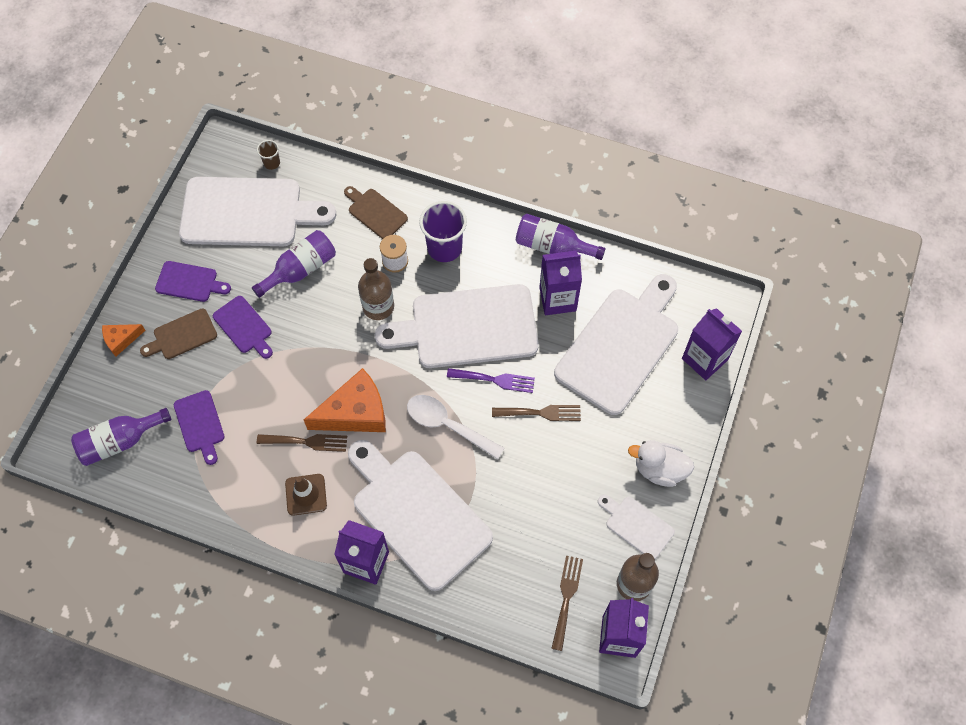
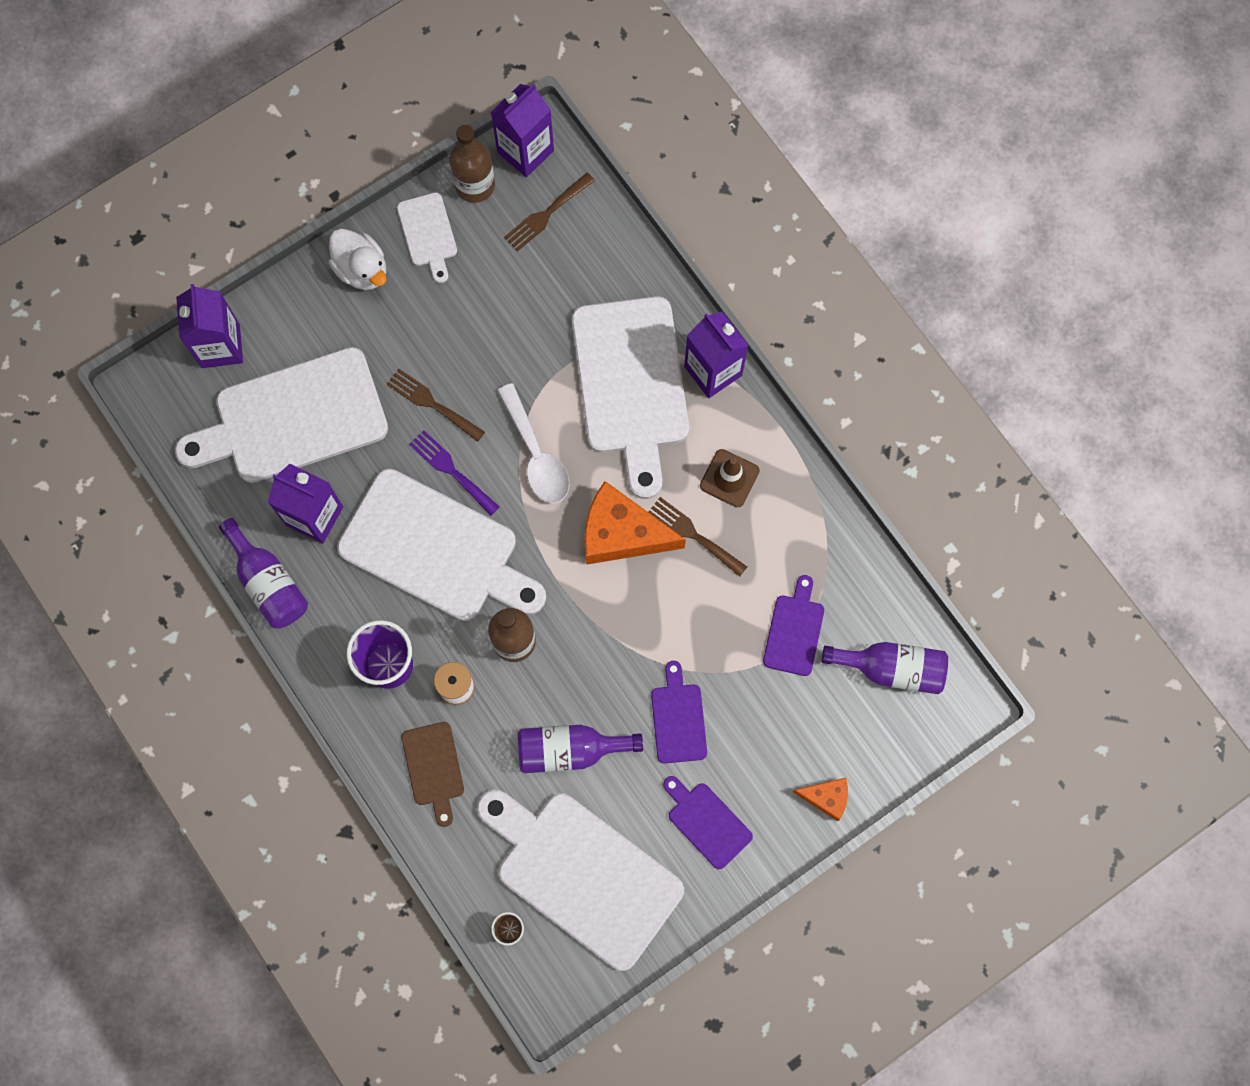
camera: 145 degrees left, 10 degrees up
(182, 335) = (754, 755): brown cutting board -> none

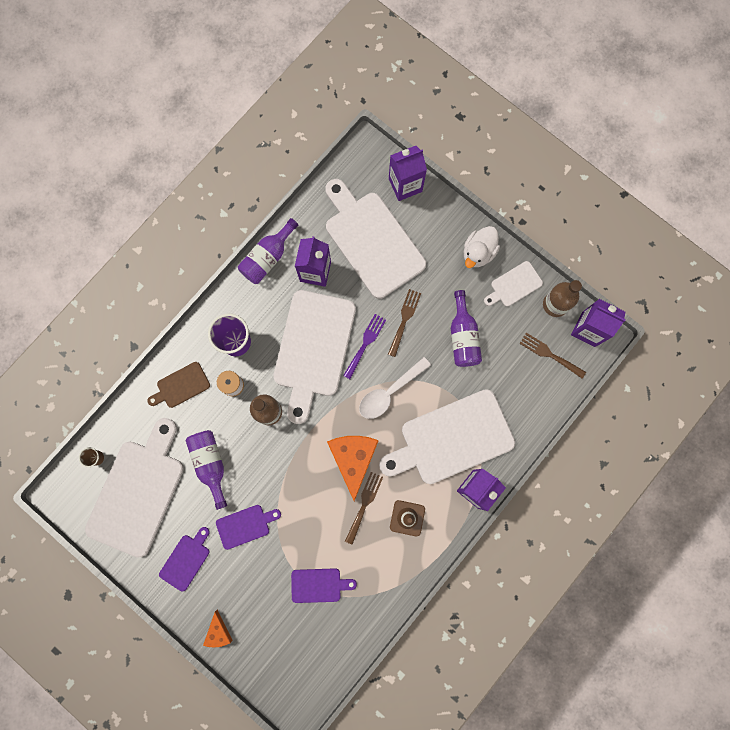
camera: 75 degrees right, 5 degrees up
(891, 669) = (310, 654): purple bottle -> purple bottle (463, 336)

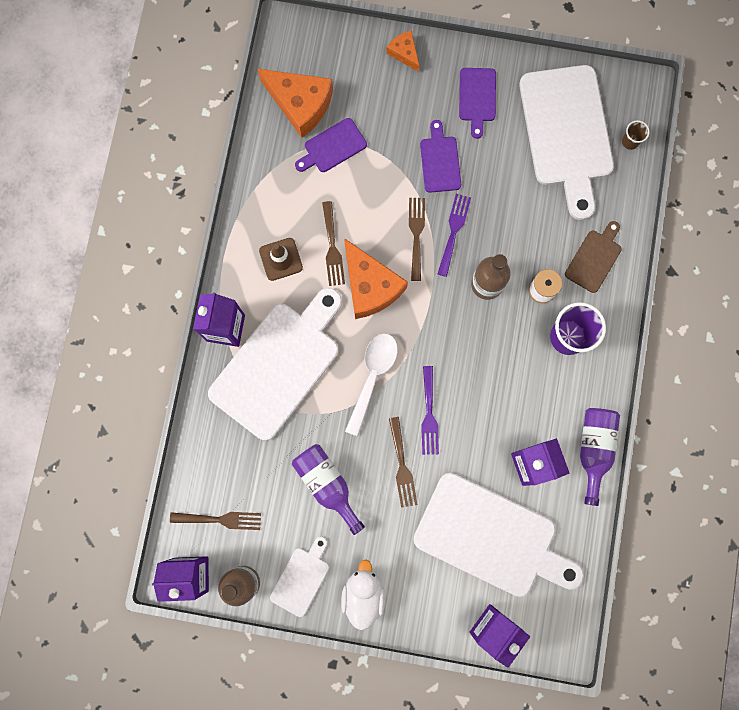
camera: 150 degrees right, 0 degrees up
(210, 464) = (512, 199): purple bottle -> none
(245, 525) = (440, 161): purple cutting board -> purple cutting board turned 135 degrees clockwise
(268, 465) = (453, 231): none -> purple fork
(297, 478) = (416, 234): none -> brown fork
(313, 349) = (481, 377): white cutting board -> none
(323, 636) = (300, 104): none -> orange cheese

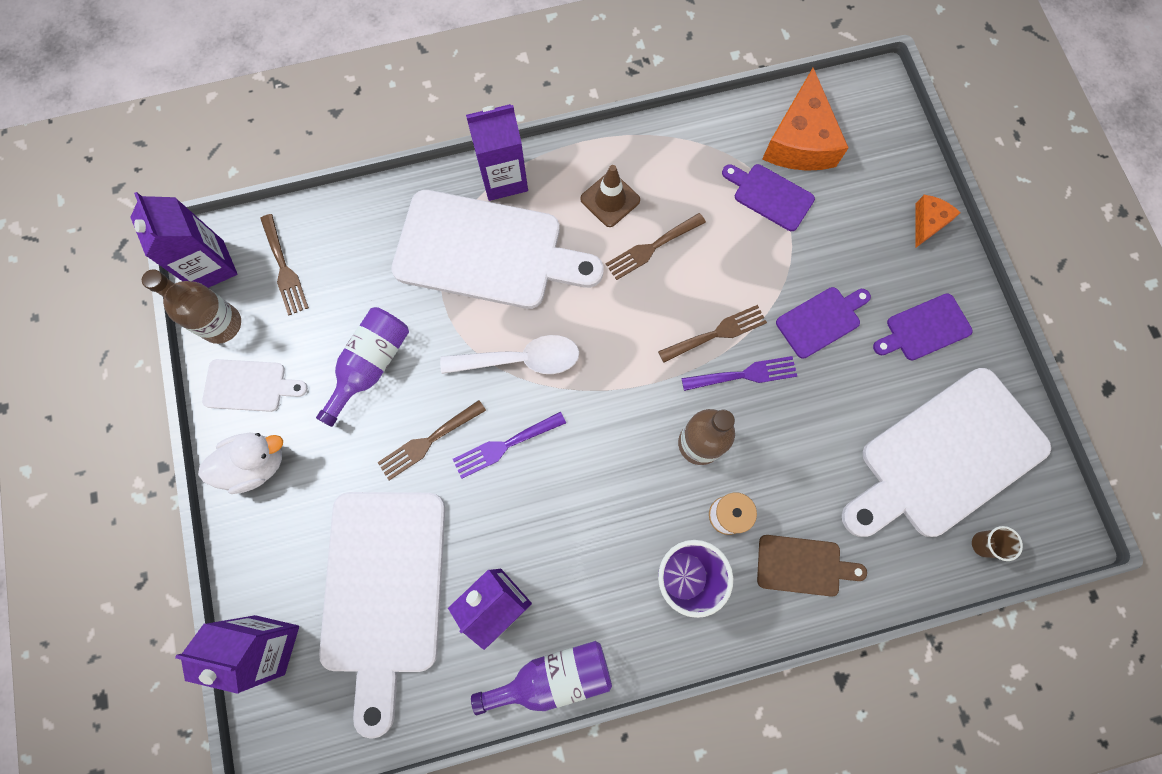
camera: 65 degrees right, 5 degrees down
(370, 286) = (628, 309): orange cheese -> none

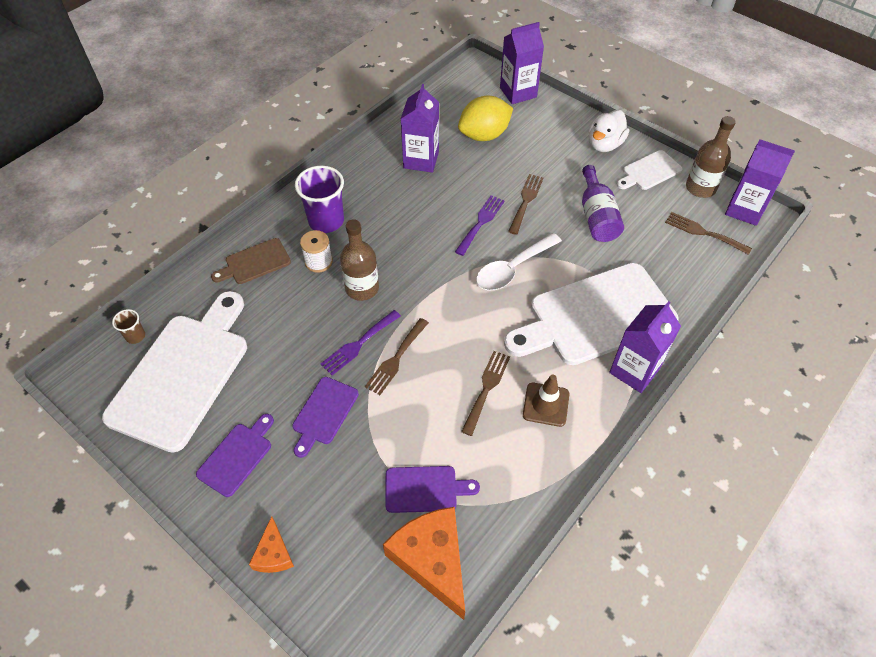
camera: 145 degrees right, 20 degrees down
(384, 590) = (484, 135): white cutting board -> yellow lemon
(553, 676) = (367, 148): purple bottle -> none

